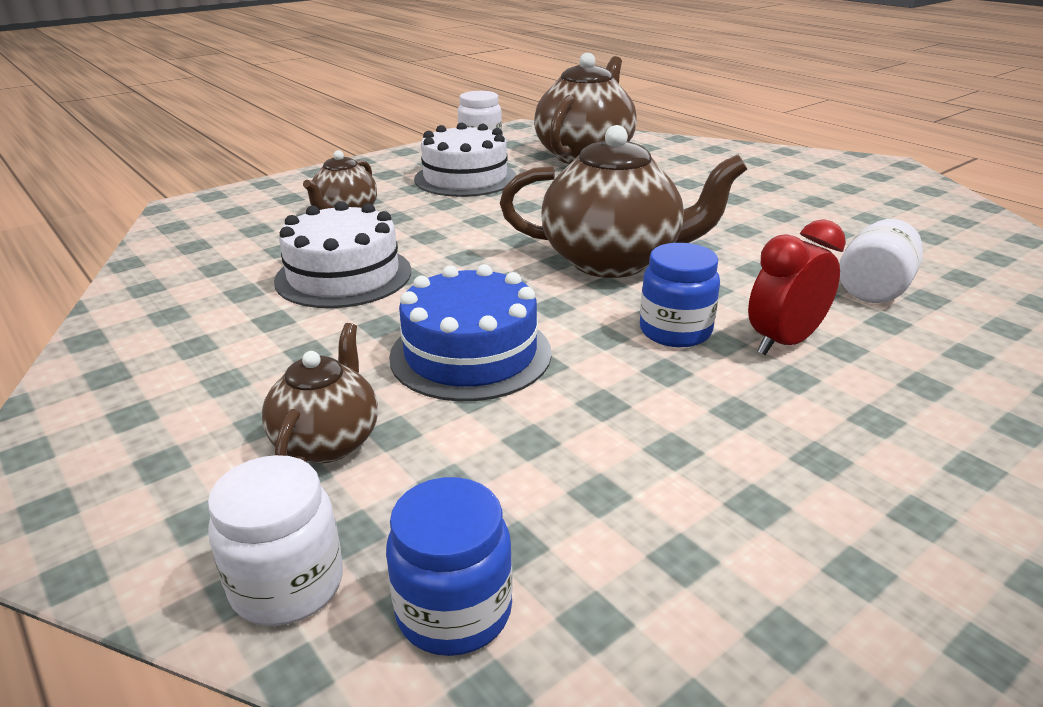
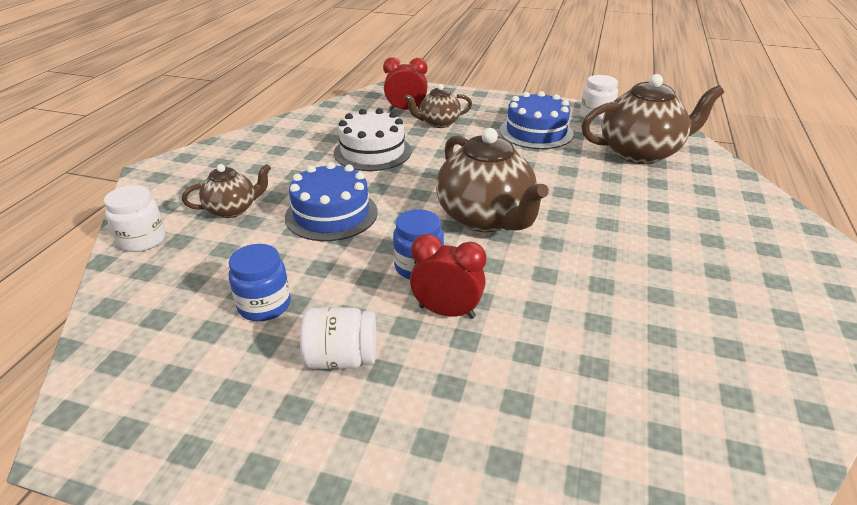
camera: 55 degrees right, 5 degrees up
(269, 221) = (406, 110): none -> red clock
(454, 611) = (146, 282): blue jar -> blue jar (264, 305)
(465, 178) = (536, 132): white cake -> blue cake
(874, 289) = (575, 335): white jar -> white jar (341, 358)

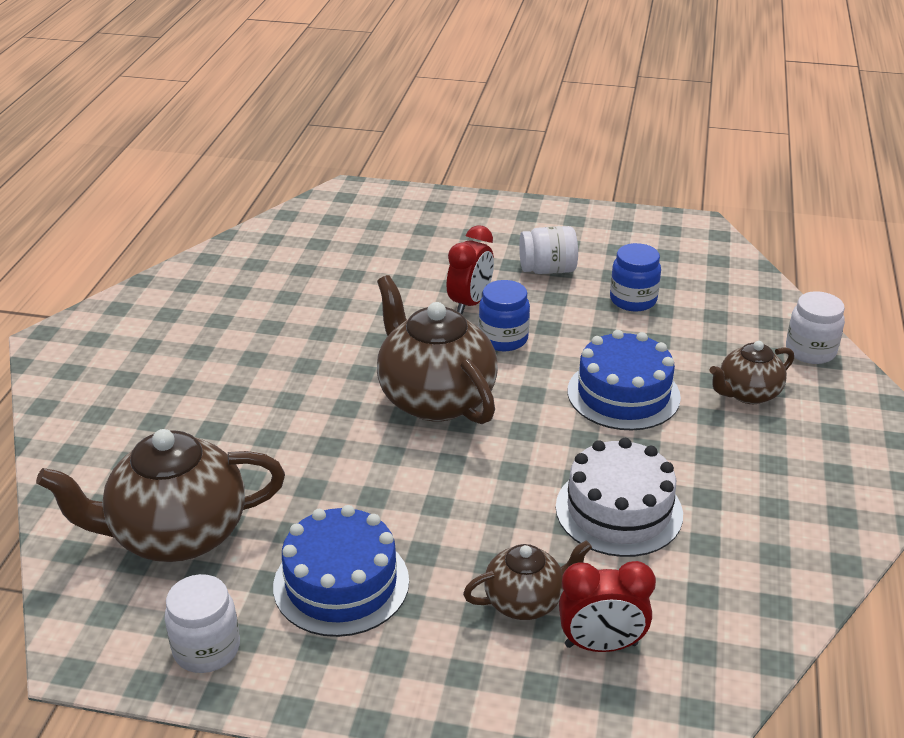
camera: 175 degrees right, 0 degrees up
(446, 312) = (470, 303): red clock -> red clock turned 75 degrees counterclockwise

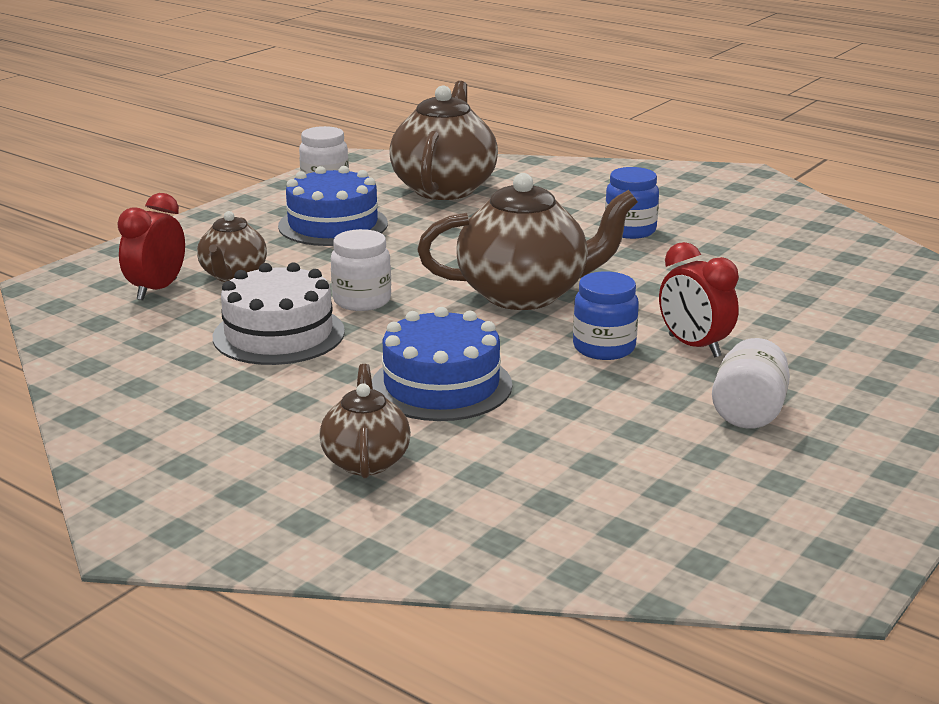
camera: 115 degrees right, 10 degrees down
(633, 300) = (631, 450): blue jar -> blue jar (630, 230)
(810, 351) = (403, 545): white jar -> white jar (362, 300)

